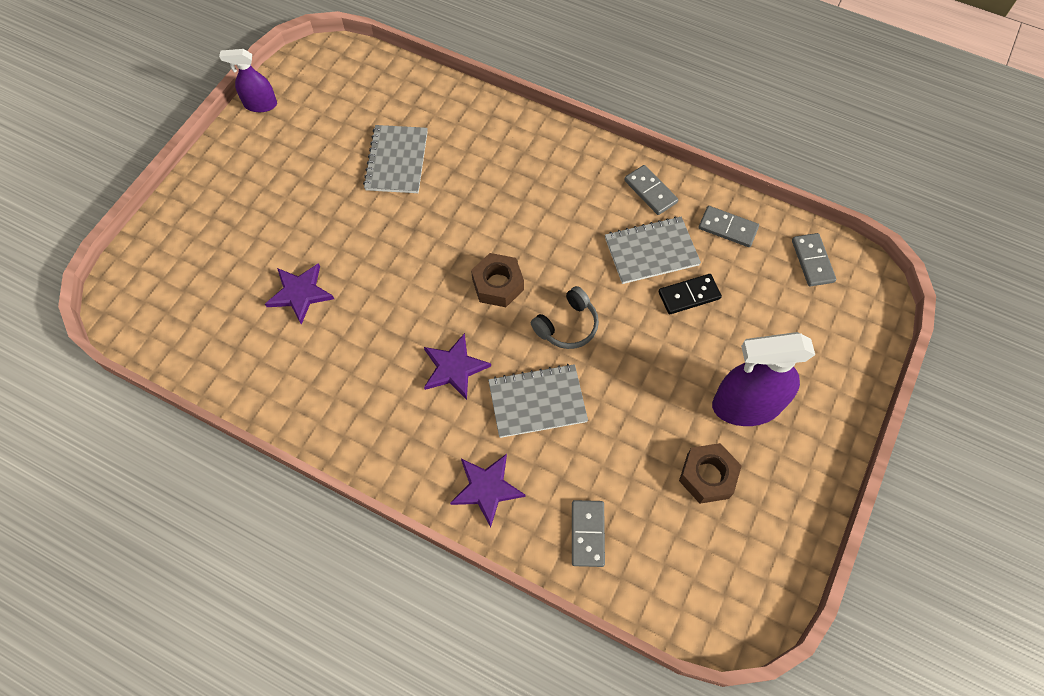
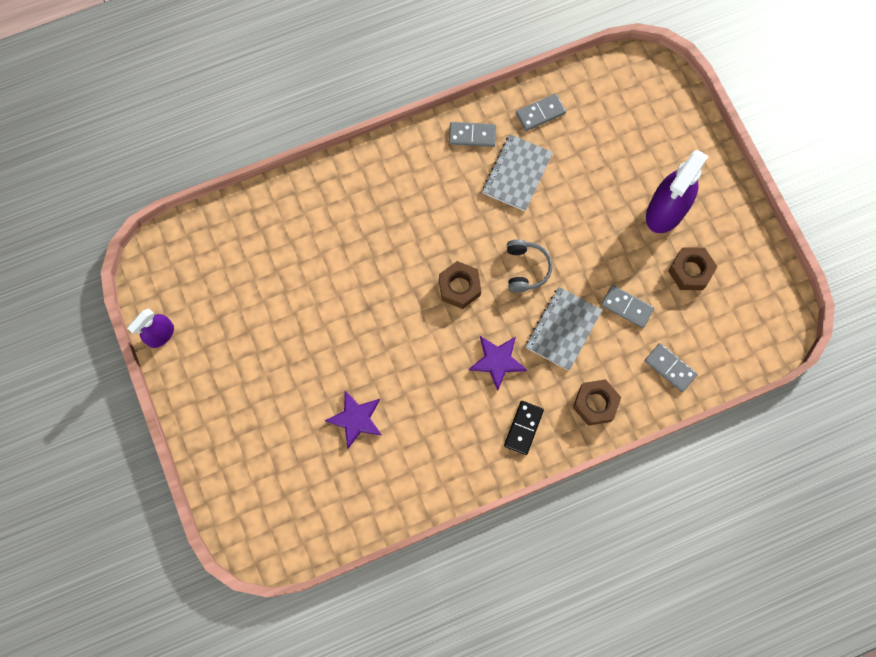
camera: 50 degrees left, 10 degrees up
(396, 161) = (300, 276): grey notebook -> none
(487, 488) = (595, 404): purple star -> brown nut
(689, 295) = (567, 178): black domino -> black domino (523, 428)
(812, 261) = (606, 86): grey domino -> grey domino (627, 307)

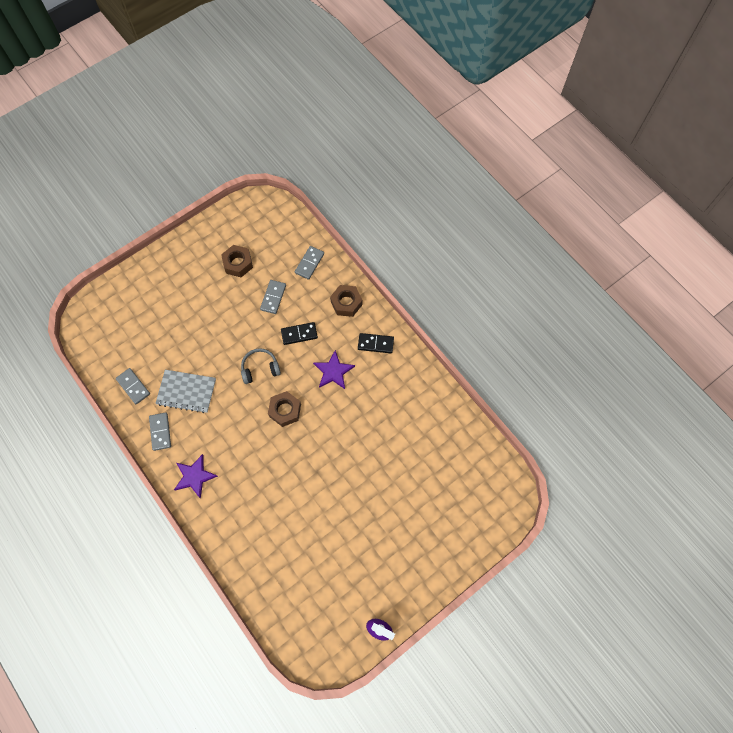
camera: 105 degrees left, 5 degrees down
(356, 419) = (402, 457): purple star -> purple star (194, 476)
(563, 329) = (299, 334): grey notebook -> black domino
(666, 211) = (196, 287): purple spray bottle -> none

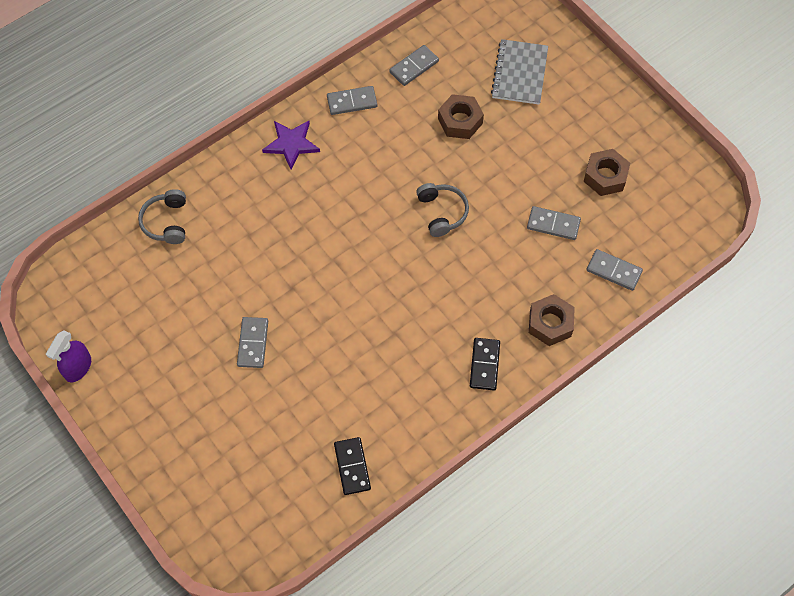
camera: 90 degrees right, 5 degrees down
(186, 392) = (407, 127): grey notebook -> grey notebook (519, 73)
(257, 570) = (166, 222): none -> grey headphones
(285, 410) = (380, 246): brown nut -> brown nut (460, 121)
(299, 334) = (496, 260): black domino -> black domino (352, 467)
(333, 371) = (439, 307): purple star -> none
(360, 497) = (253, 343): none -> grey domino

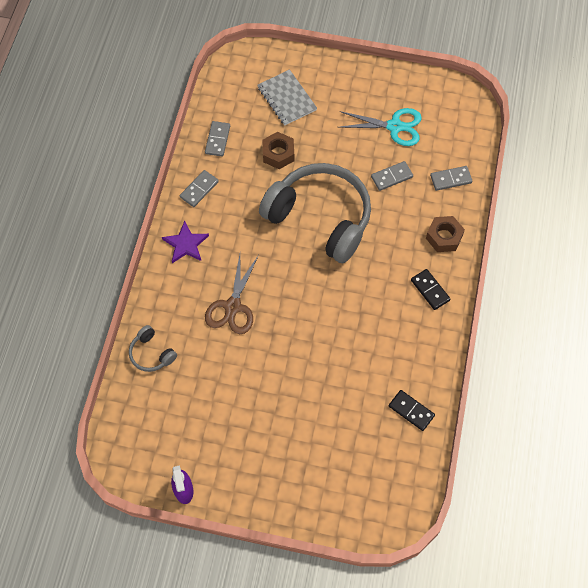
camera: 40 degrees left, 0 degrees up
(253, 343) = (281, 386): grey domino -> none
(279, 235) = (233, 307): none -> brown scissors
(442, 212) = (320, 218): grey headphones -> grey headphones, size x2.43
(605, 176) = (395, 126): brown nut -> turquoise scissors

